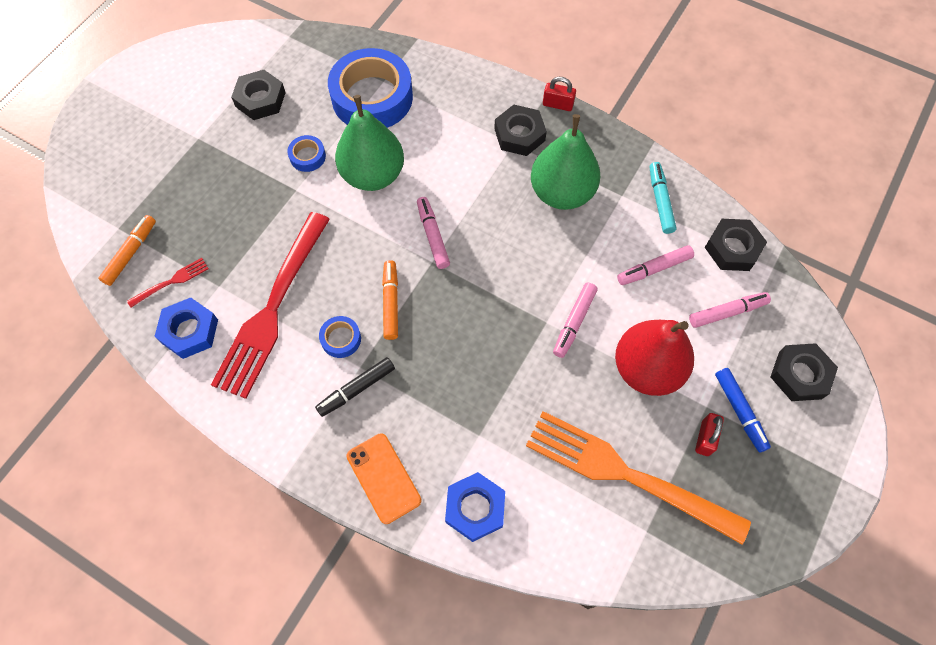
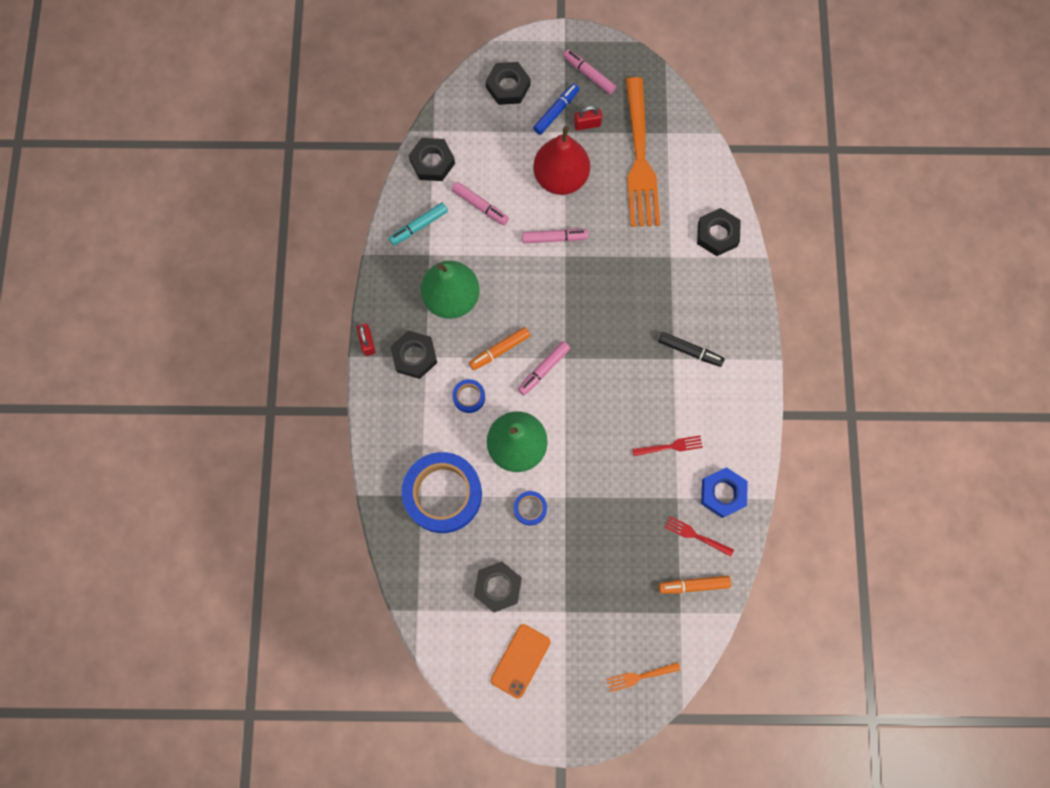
camera: 120 degrees left, 10 degrees up
(97, 166) = (640, 676): none -> orange fork
(272, 309) = (670, 446): red fork -> red fork, size x0.41
(341, 339) = (662, 384): blue tape -> blue tape (469, 397)
(383, 478) = (735, 298): orange phone -> orange phone (520, 660)
(391, 302) = (614, 367): orange marker -> orange marker (499, 350)
(475, 508) = (717, 234): blue nut -> black nut
(727, 312) = (487, 146): pink marker -> pink marker (589, 74)

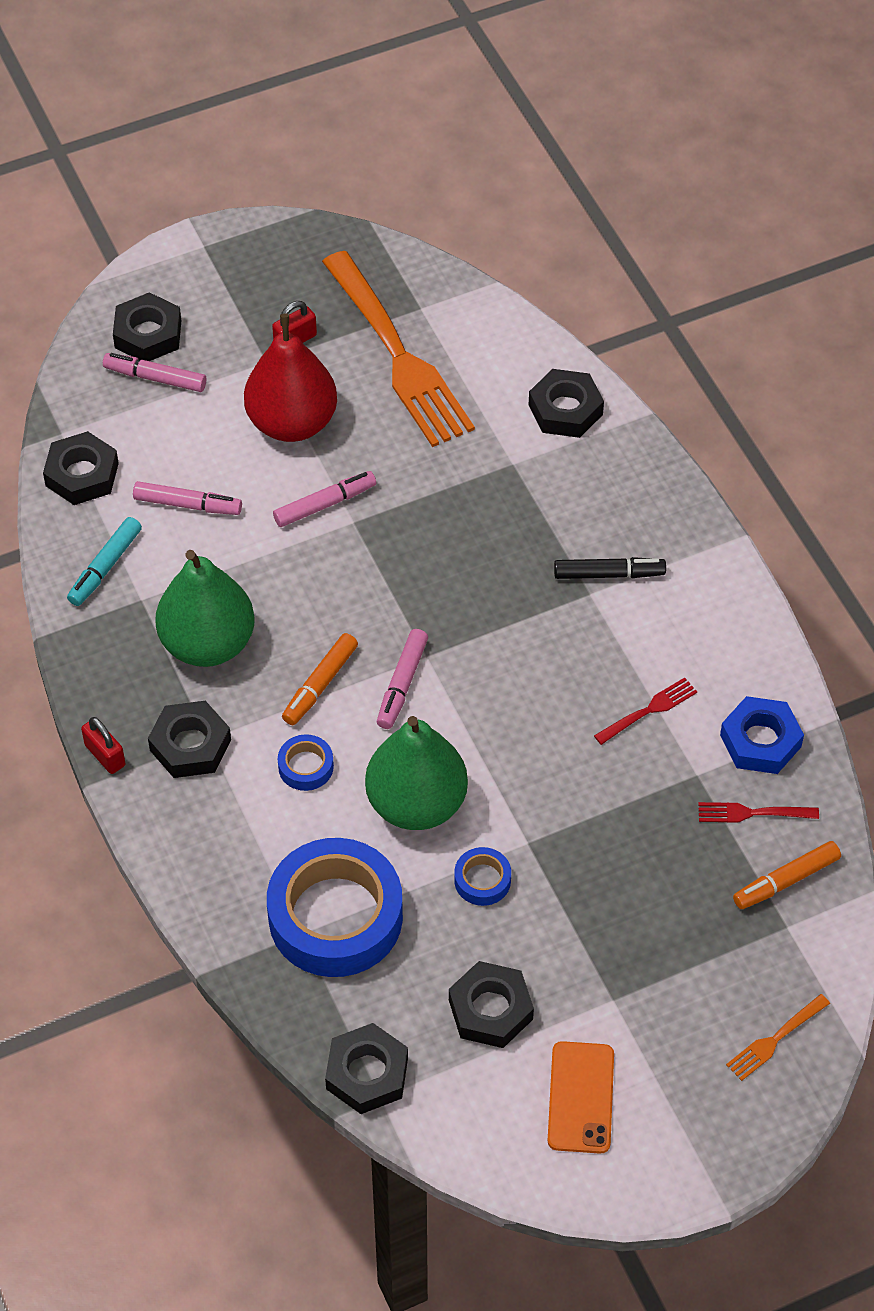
camera: 25 degrees left, 20 degrees down
(416, 593) = (367, 1073): none -> black nut
(556, 111) = (239, 340): blue marker -> none
(589, 74) = (263, 276): pink marker -> pink marker (155, 378)

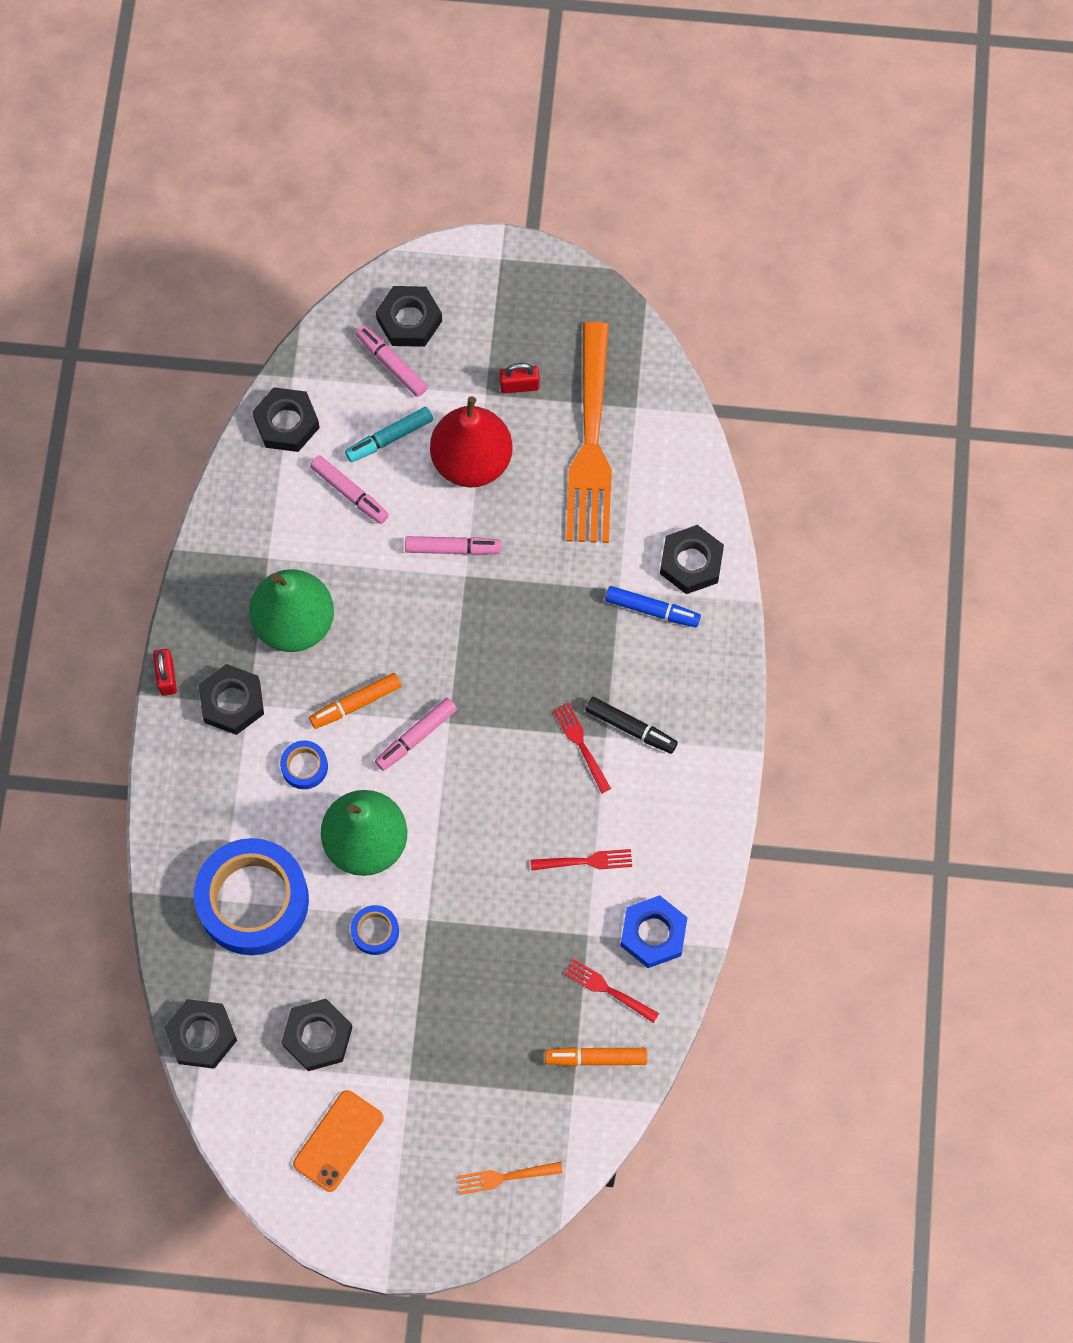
camera: 30 degrees right, 15 degrees up
(105, 567) = (257, 515): turquoise marker -> turquoise marker (389, 438)
(557, 466) = (652, 610): none -> blue marker
(570, 611) = (581, 744): none -> red fork

